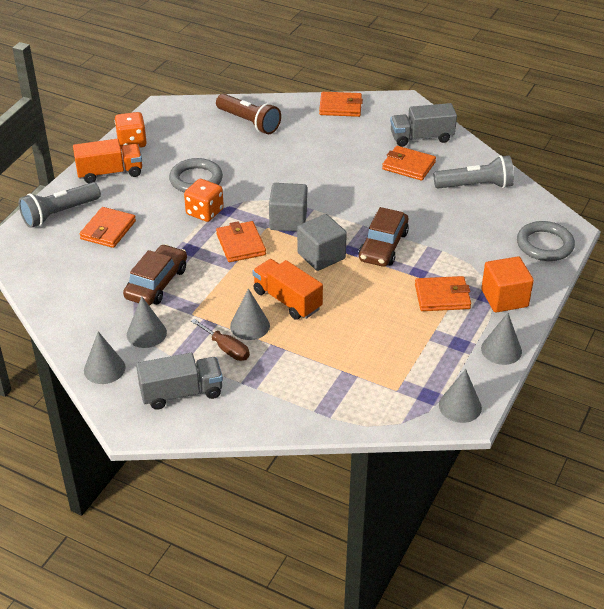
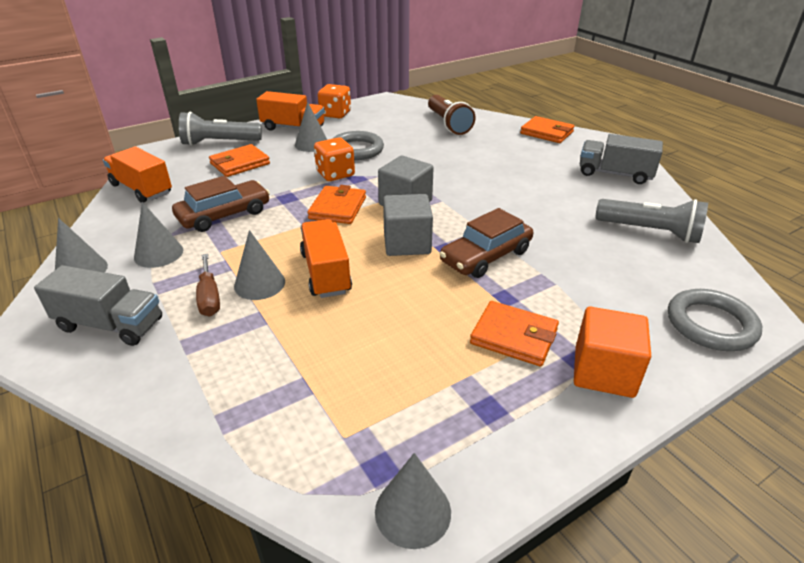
camera: 30 degrees right, 5 degrees down
(52, 286) = (141, 189): none -> orange truck
(408, 166) = (580, 193): orange wallet -> none
(501, 350) = (548, 446): grey cone -> grey cone (312, 144)

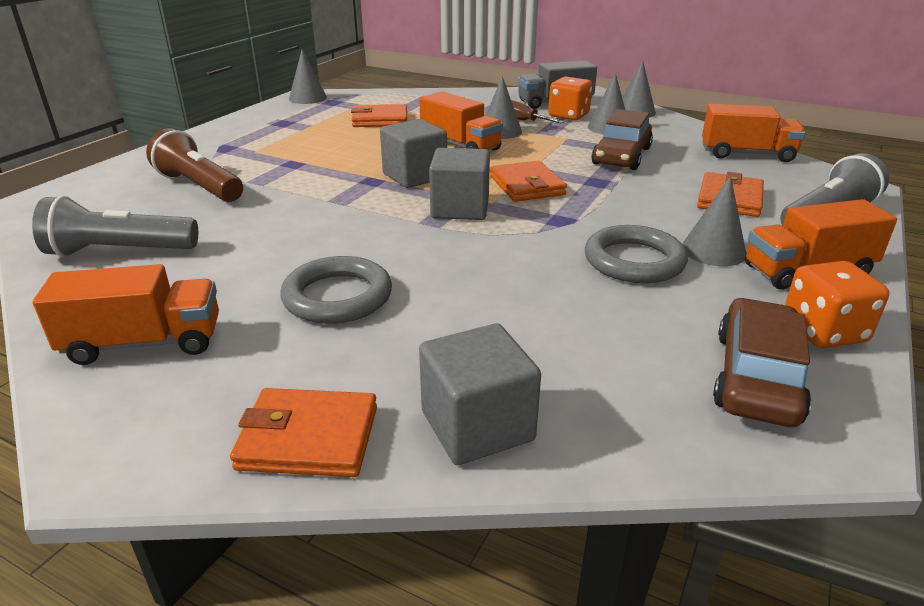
camera: 150 degrees right, 5 degrees down
(335, 174) = (595, 218): orange dice -> orange dice (568, 115)
(448, 124) = (565, 385): brown flashlight -> brown flashlight (199, 186)
(486, 256) = (326, 184): brown car -> brown car (756, 377)
(489, 123) = (477, 426): none -> grey cube
(514, 336) = (277, 148): orange wallet -> orange wallet (380, 120)
(604, 372) = (205, 147): orange cube -> none
(614, 174) = (144, 343): grey truck -> orange truck
(711, 324) = (97, 185): grey ring -> grey ring (337, 297)

